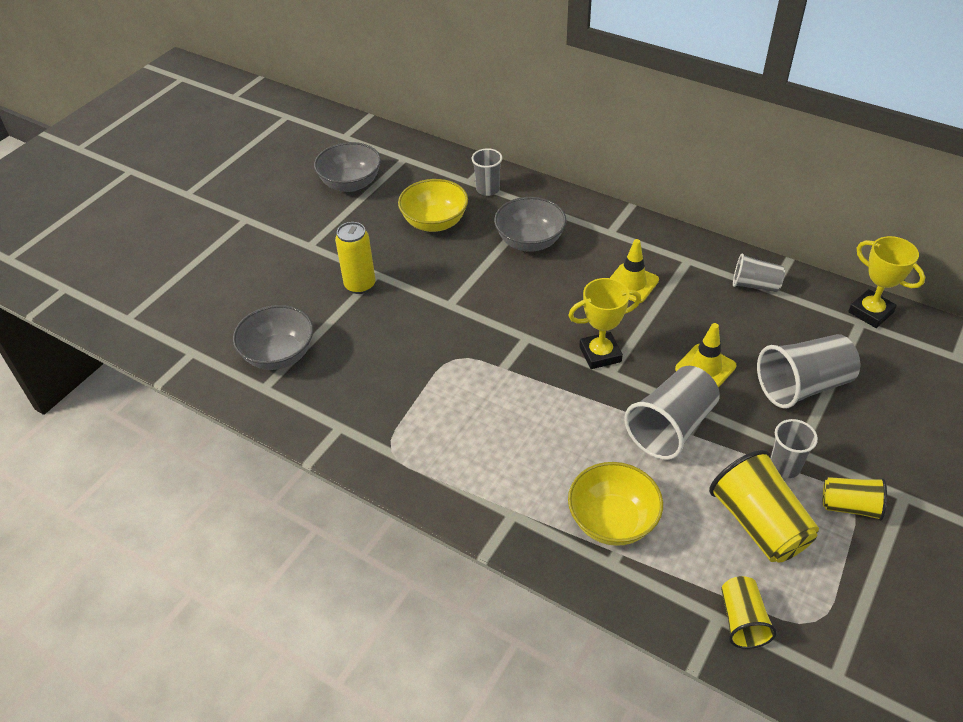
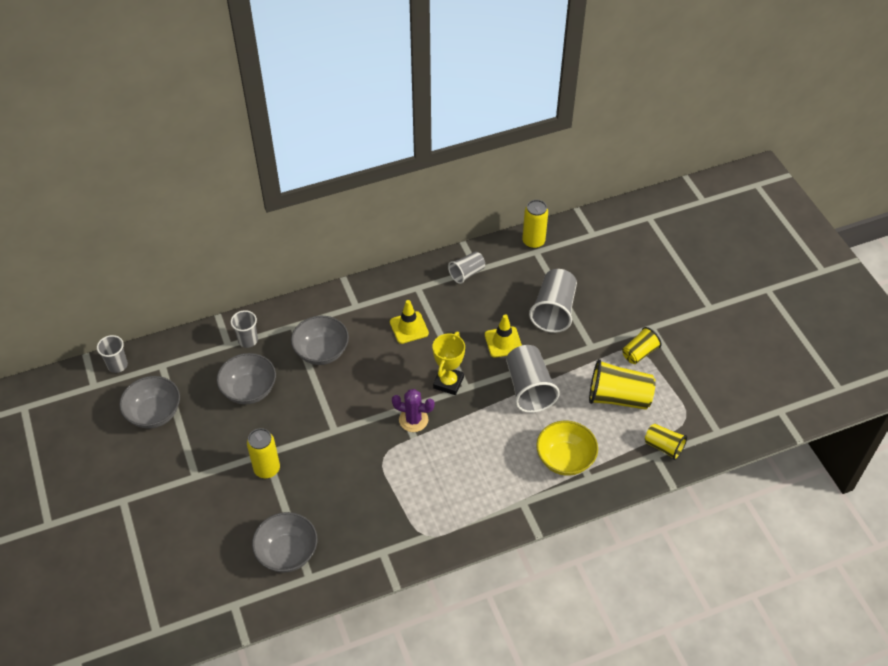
camera: 55 degrees left, 5 degrees up
(434, 222) = (249, 390): yellow bowl -> grey bowl
(523, 354) = (413, 420): none -> purple cactus
(784, 466) = (595, 359): grey cup -> grey cup (117, 365)
(870, 312) = (533, 242): yellow trophy -> yellow can

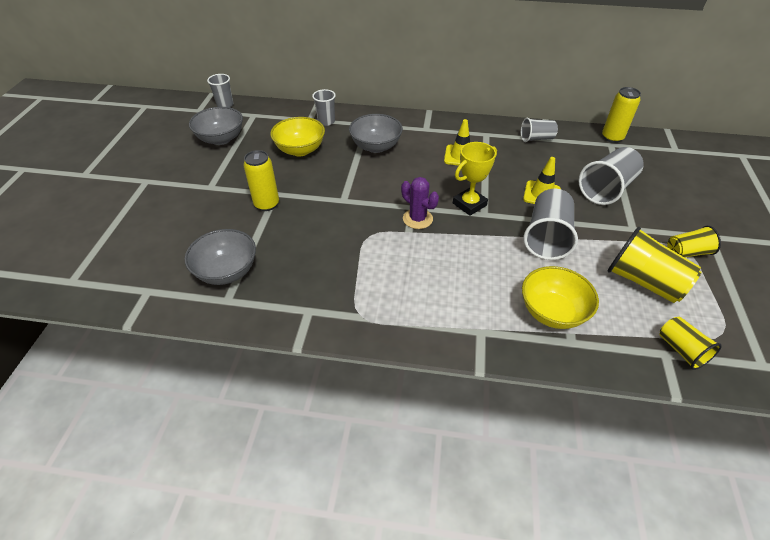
camera: 30 degrees right, 5 degrees down
(249, 390) = (300, 150): grey bowl -> yellow bowl

